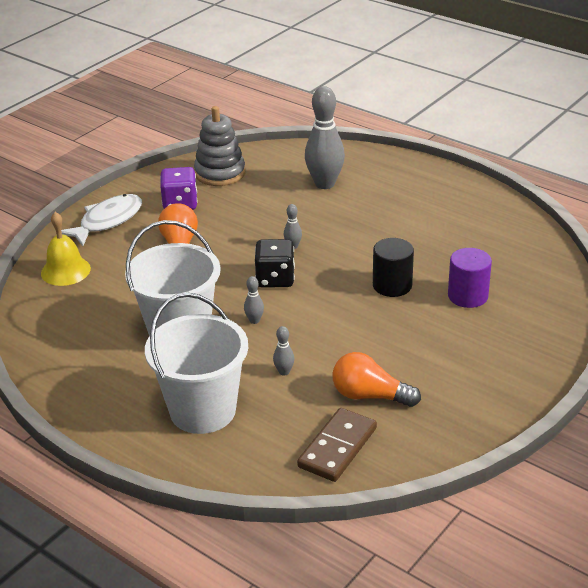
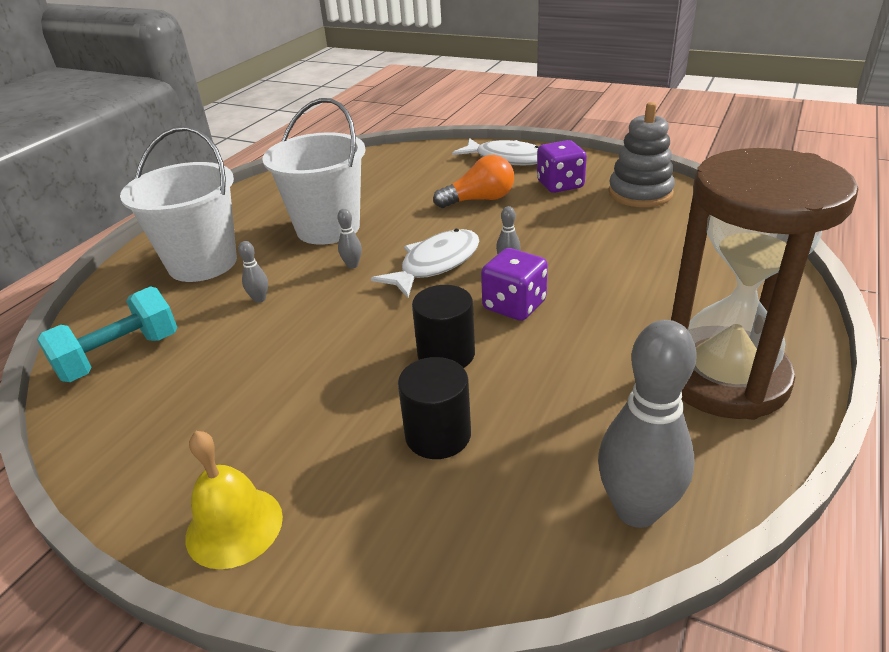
camera: 80 degrees right, 0 degrees up
(65, 271) = (418, 159): yellow bell -> yellow bell (234, 526)
(275, 279) = (435, 264): black dice -> white fish
(325, 184) = (671, 263): grey bowling pin -> grey bowling pin (636, 510)
(337, 447) = (120, 356): brown domino -> turquoise dumbbell
(347, 251) = (514, 305): none -> purple dice
(370, 396) = (207, 368): orange light bulb -> none
(445, 195) = (724, 377): none -> brown hourglass
(467, 296) = (438, 435): purple cylinder -> black cylinder

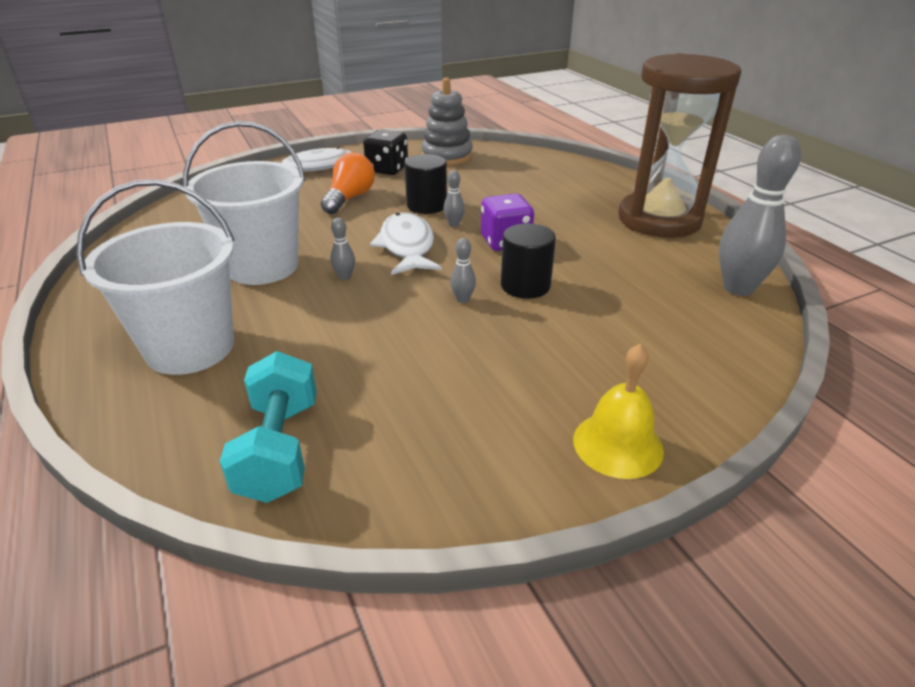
camera: 55 degrees left, 0 degrees up
(259, 299) = (317, 336): grey bowling pin -> grey bowling pin (462, 299)
(438, 435) = (609, 322): black cylinder -> black cylinder (426, 205)
(560, 185) = (387, 169): purple dice -> black dice

